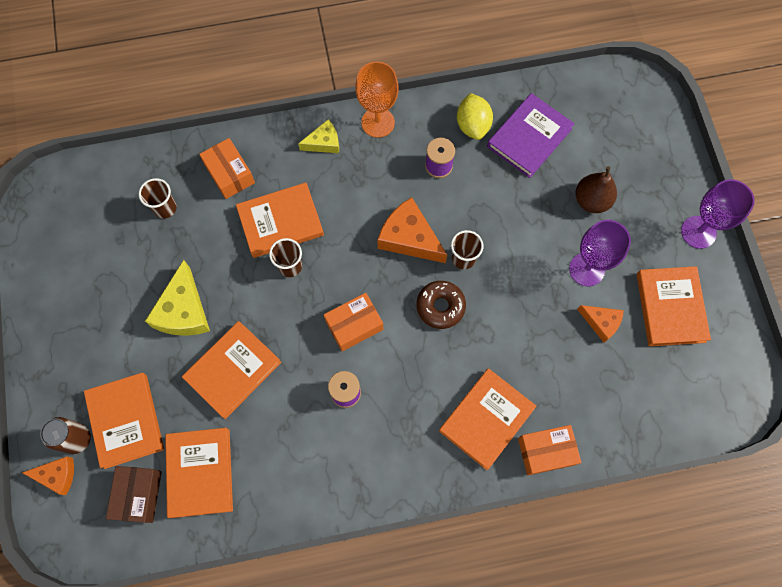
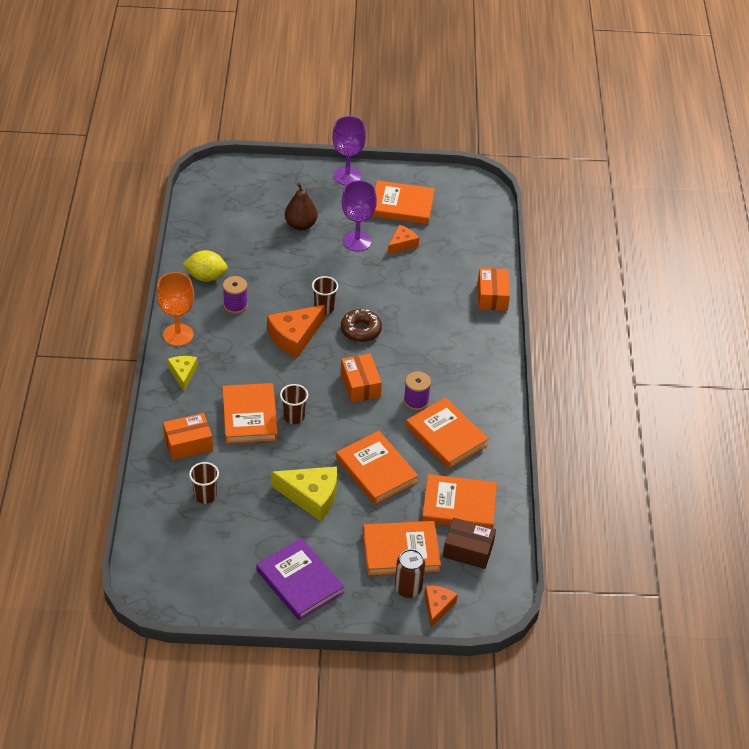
camera: 80 degrees left, 25 degrees down
(486, 419) = (459, 323): orange book -> orange book (446, 436)
(529, 138) = (231, 246): purple book -> purple book (300, 581)

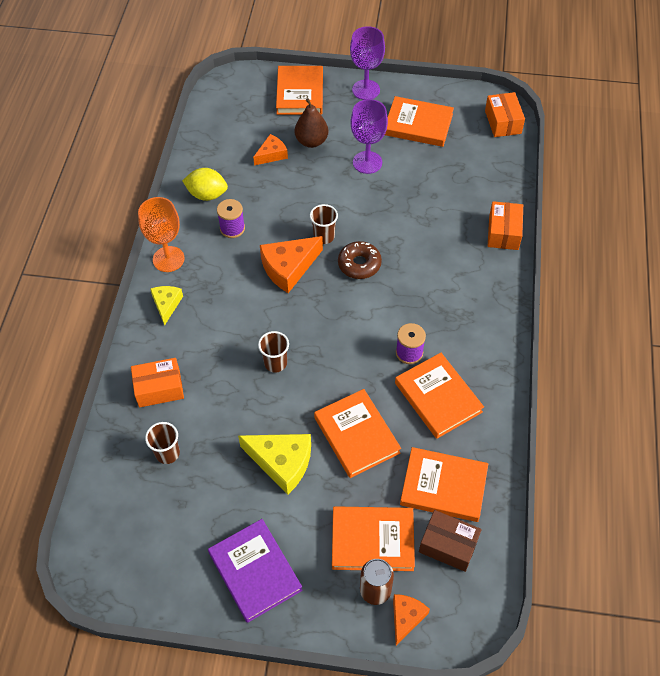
camera: 10 degrees right, 10 degrees up
(249, 416) = (228, 359): orange book -> orange book (300, 93)
(360, 385) = (351, 329): orange box -> orange box (503, 122)
(402, 244) = (414, 167): orange cheese -> orange cheese (272, 154)

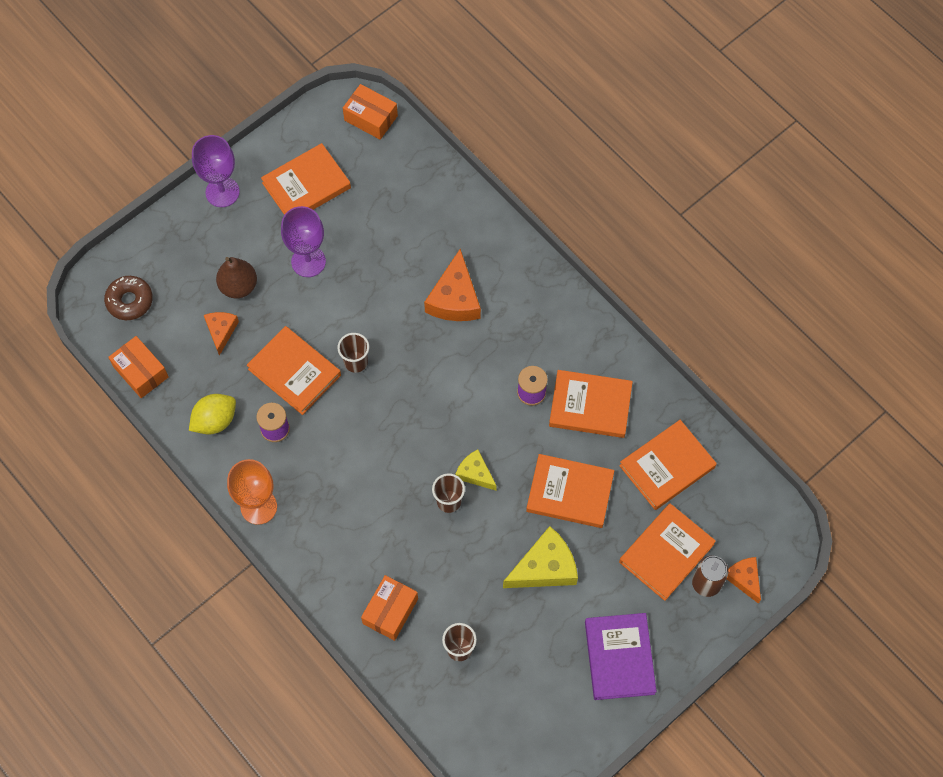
camera: 50 degrees left, 10 degrees up
(166, 305) = (308, 544): yellow cheese -> yellow cheese (475, 473)
(255, 571) = (619, 657): purple book -> purple book turned 75 degrees clockwise
(288, 268) = (362, 416): orange cheese -> orange cheese (454, 298)
(300, 93) = (169, 249): orange book -> orange book (294, 372)
(359, 264) = (411, 358): brown donut -> brown donut (130, 301)
(448, 545) = (715, 503): brown box -> none
(503, 232) = (484, 222): orange box -> orange box (141, 372)

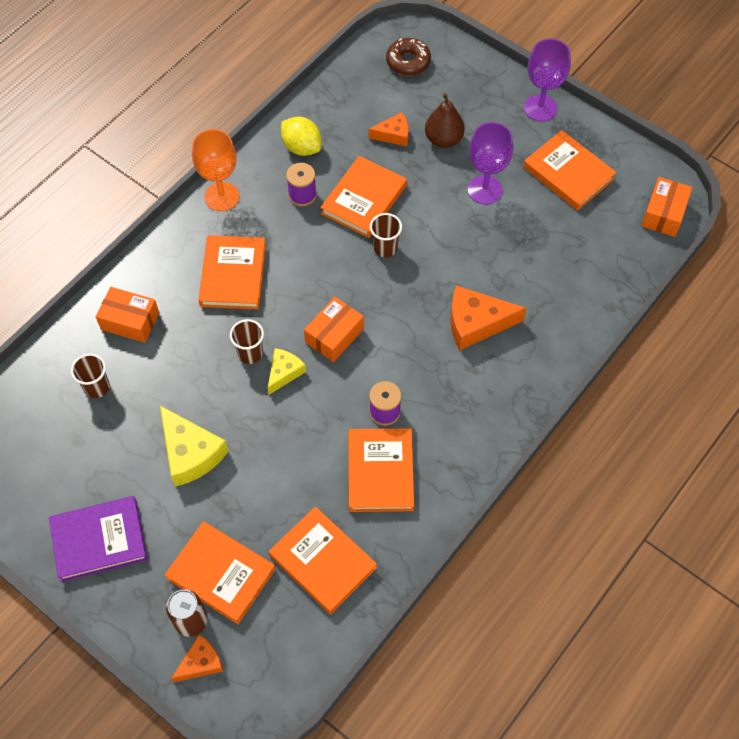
camera: 80 degrees right, 5 degrees down
(141, 372) = (339, 83): orange box -> orange box (334, 336)
(570, 492) = (277, 465): orange book -> orange book (233, 275)

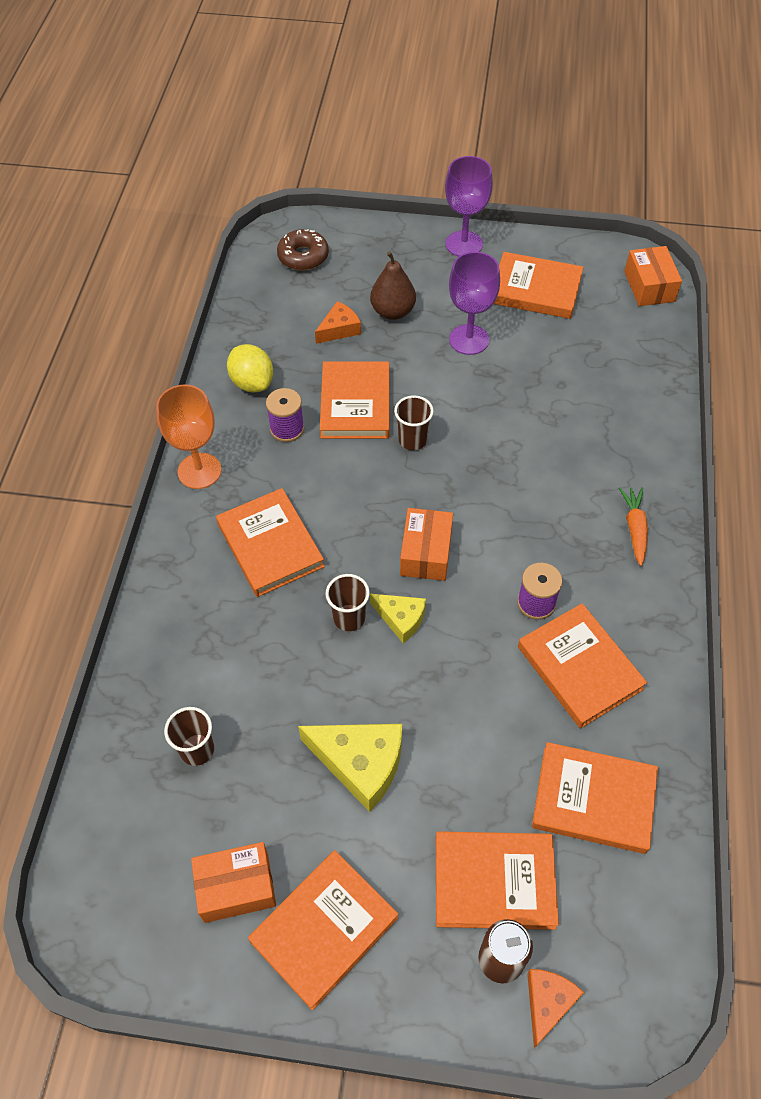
camera: 30 degrees left, 5 degrees down
(99, 540) = (324, 930): purple book -> orange book
(130, 321) = (186, 654): orange box -> orange box (236, 887)
(284, 372) = (401, 619): yellow cheese -> yellow cheese turned 120 degrees clockwise
(302, 147) = (252, 383): yellow lemon -> yellow lemon turned 45 degrees clockwise
(476, 323) = (558, 468): orange cheese -> none
(497, 397) = (634, 529): none -> orange carrot

